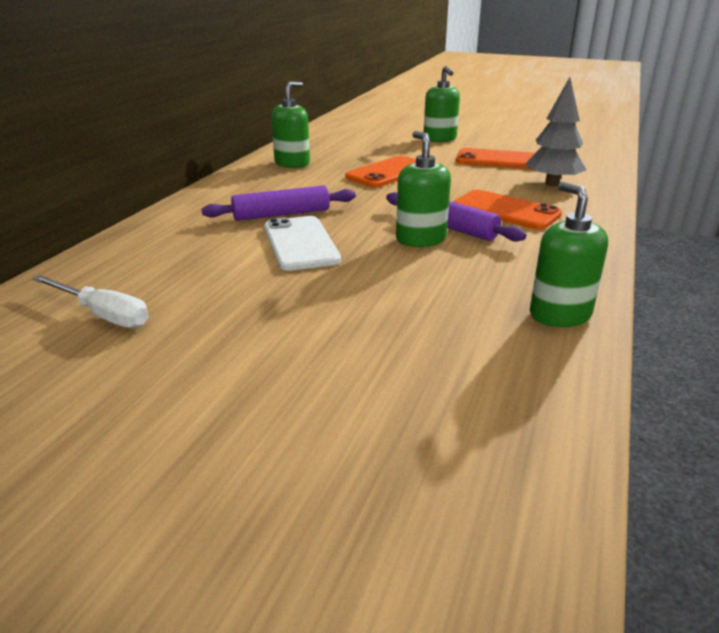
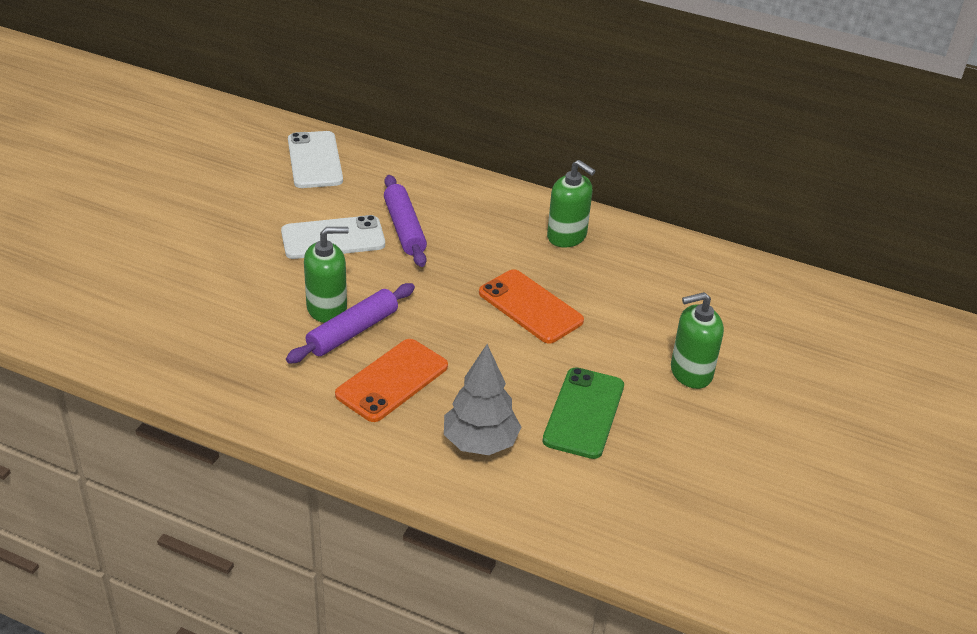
camera: 90 degrees right, 10 degrees up
(103, 315) = (236, 157): white screwdriver -> none
(134, 262) = (315, 160): none -> white phone
(497, 160) = (584, 413): orange phone -> green phone
(559, 314) = (163, 363): green soap dispenser -> none

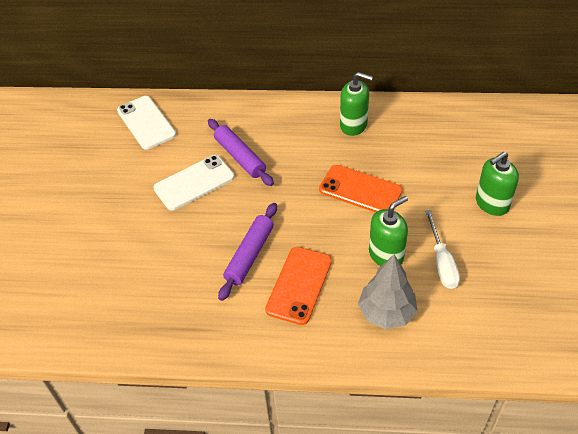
camera: 15 degrees left, 10 degrees up
(327, 308) = (221, 242): green soap dispenser -> green soap dispenser (386, 255)
(584, 413) = (441, 262): green phone -> white screwdriver

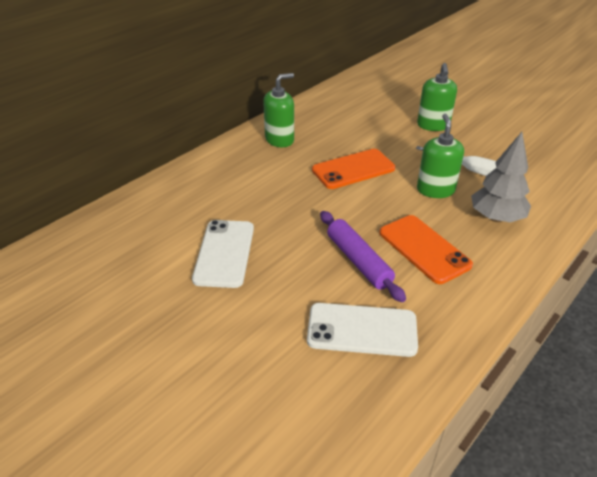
camera: 55 degrees left, 10 degrees down
(146, 122) = (95, 247): white phone -> white phone (362, 330)
(240, 157) = (231, 210): purple rolling pin -> none

